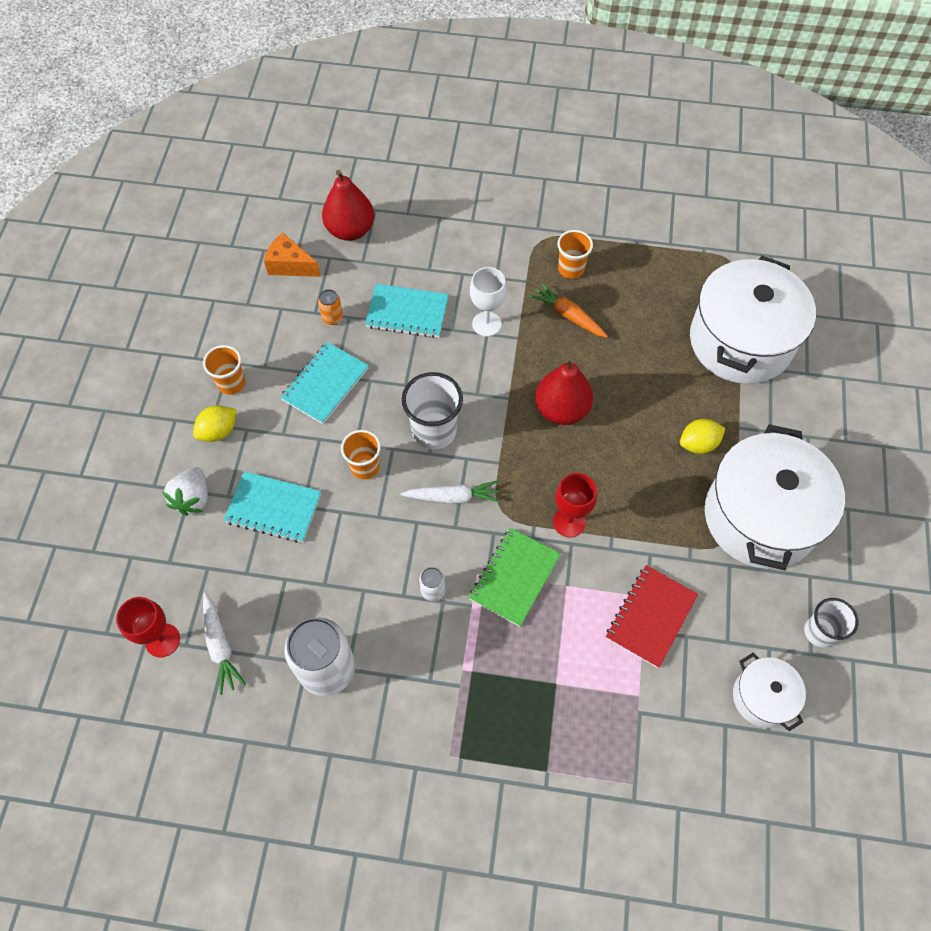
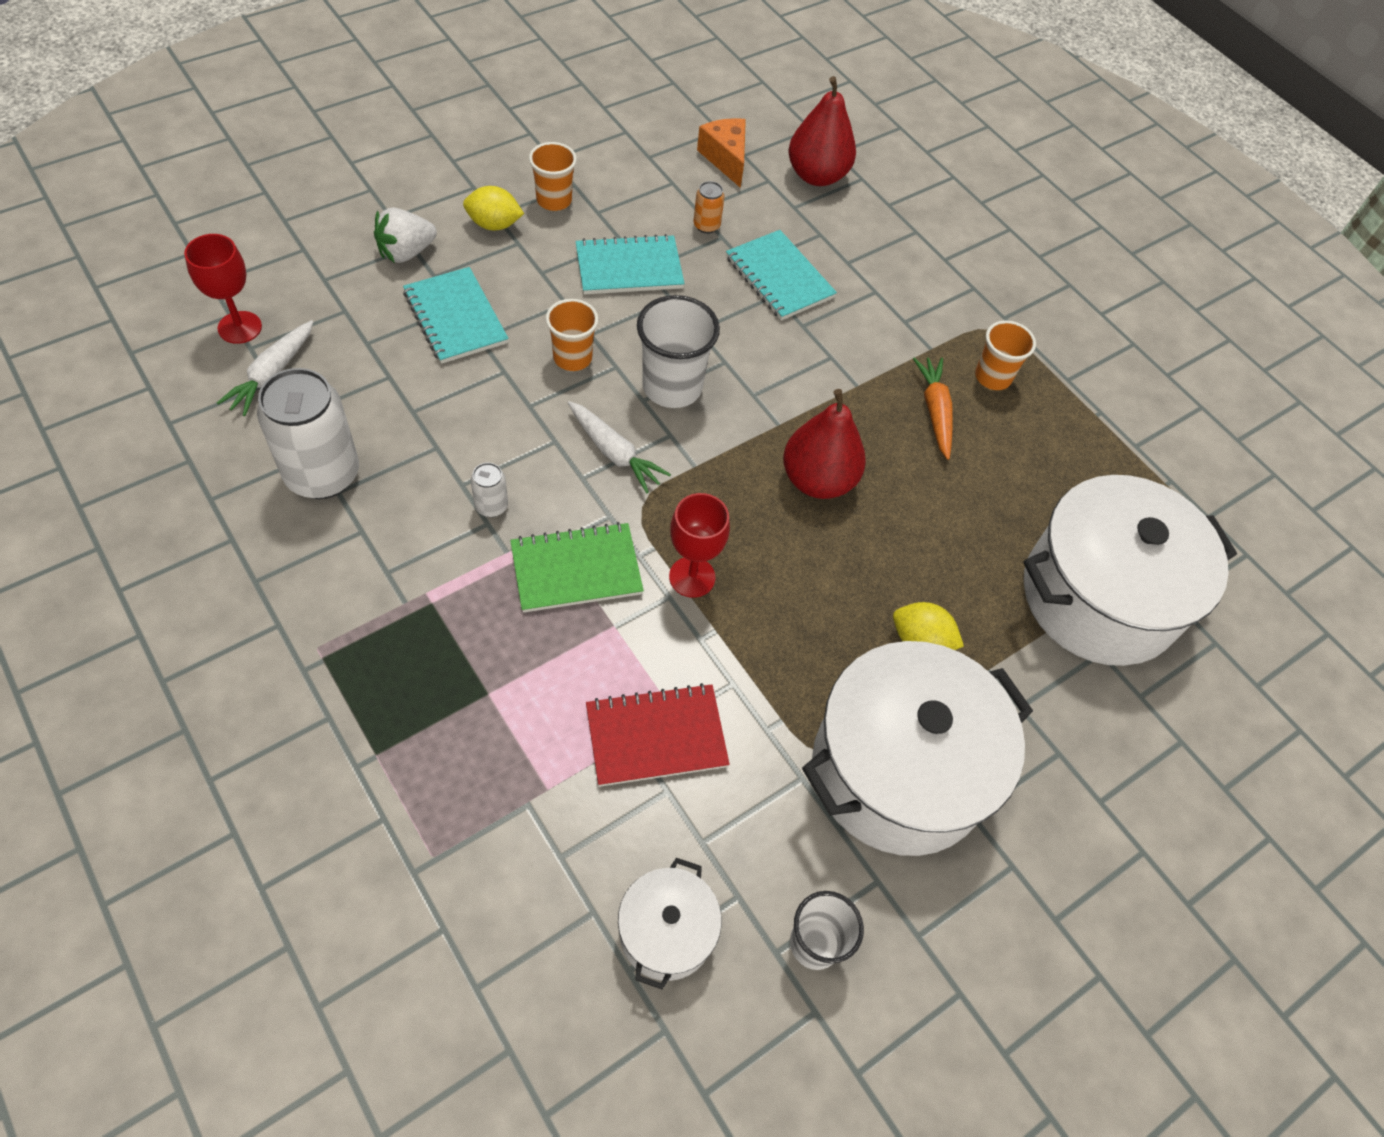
camera: 40 degrees right, 5 degrees down
(486, 324) = (842, 349): white goblet -> none

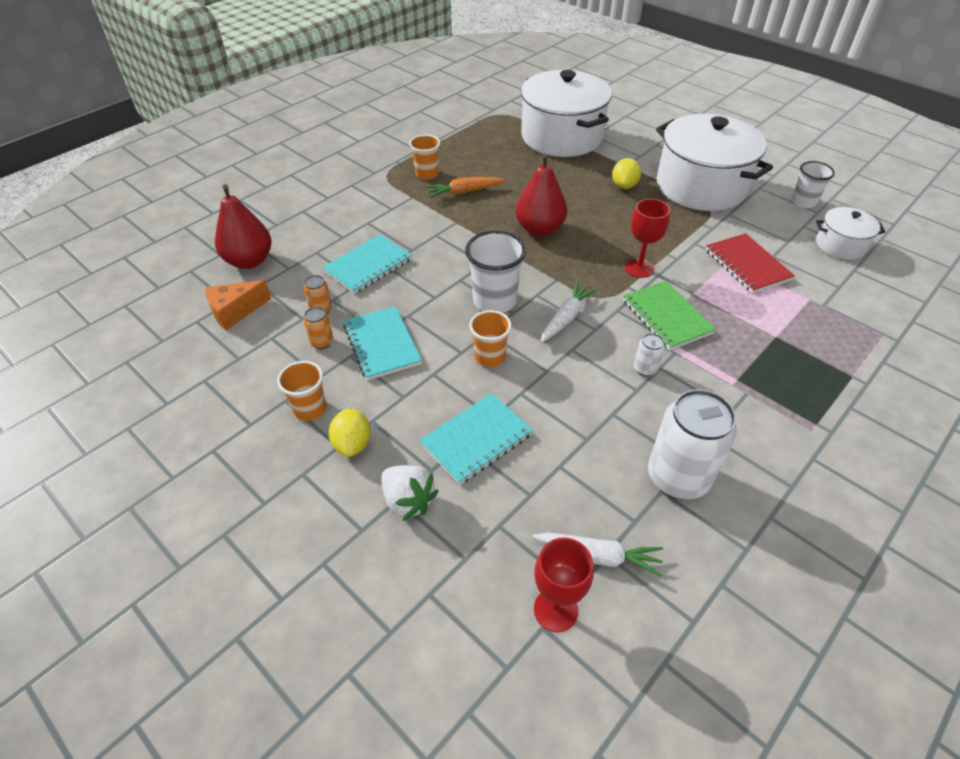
camera: 95 degrees left, 10 degrees down
(650, 220) = (322, 342): none -> orange can

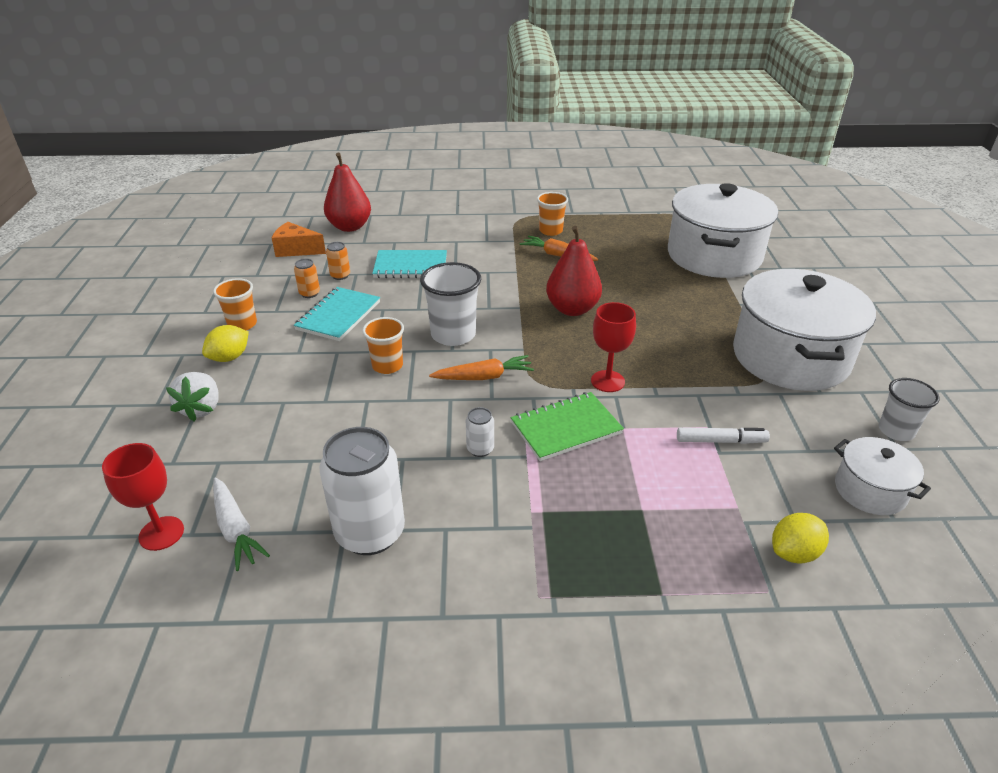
camera: 45 degrees right, 10 degrees down
(476, 439) = (293, 406): turquoise notebook -> none
(566, 318) = (484, 377): white carrot -> orange carrot
(624, 185) = (708, 317): yellow lemon -> yellow lemon (794, 553)
(667, 317) = (566, 428): green notebook -> green notebook turned 45 degrees clockwise
(747, 265) = (721, 441): red notebook -> white marker

